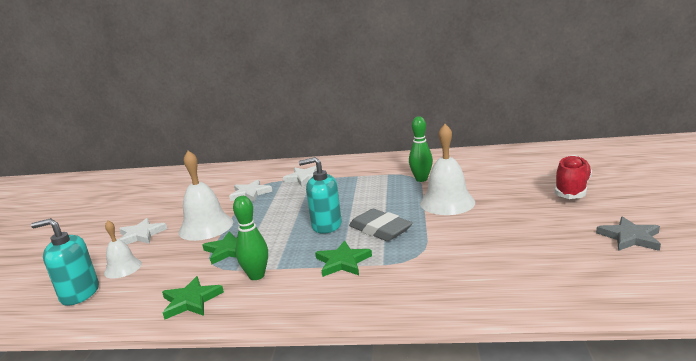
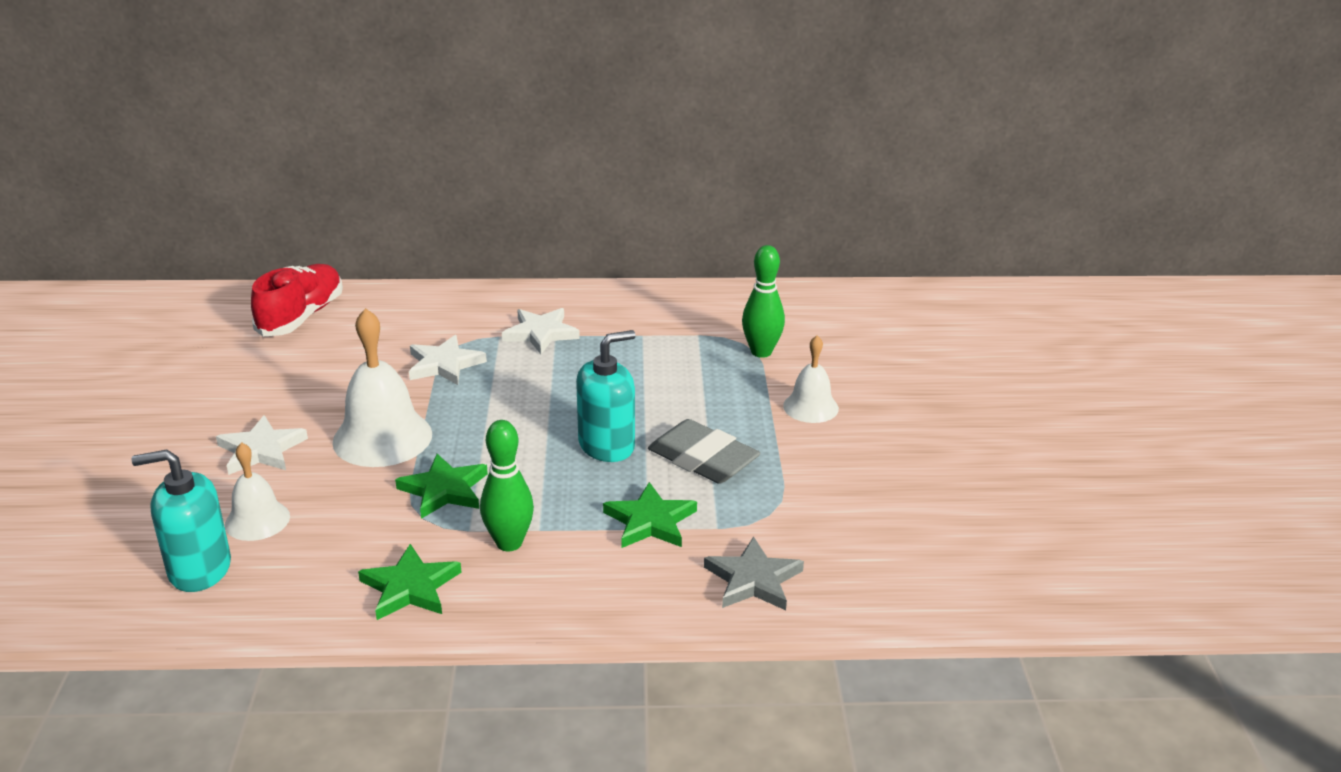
camera: 10 degrees left, 10 degrees up
(326, 225) = (607, 445): turquoise soap dispenser -> turquoise soap dispenser turned 150 degrees clockwise
(447, 202) = (810, 407): white bell -> white bell, size x0.59
(572, 189) = (1016, 391): red shoe -> red shoe (301, 317)
(630, 237) = (1095, 492): grey star -> grey star (753, 580)

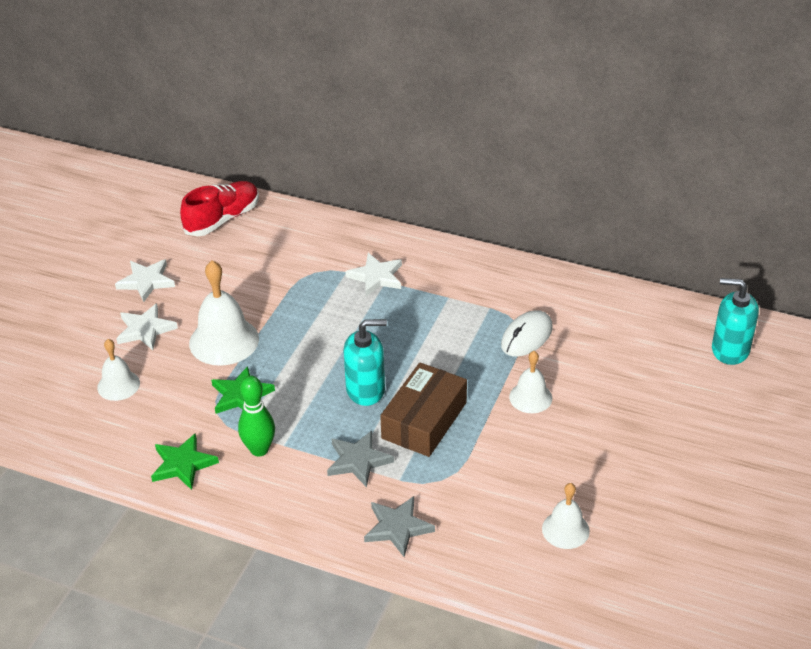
camera: 25 degrees right, 10 degrees up
(199, 569) = (70, 412): turquoise soap dispenser -> turquoise soap dispenser (730, 350)
(444, 364) = (295, 288): white star -> white star (146, 281)
(650, 521) = (358, 461): green star -> grey star
(703, 459) = (424, 420): grey eraser -> brown box
(761, 352) = (526, 336): green bowling pin -> white mouse
(954, 525) = (565, 529): none -> white bell

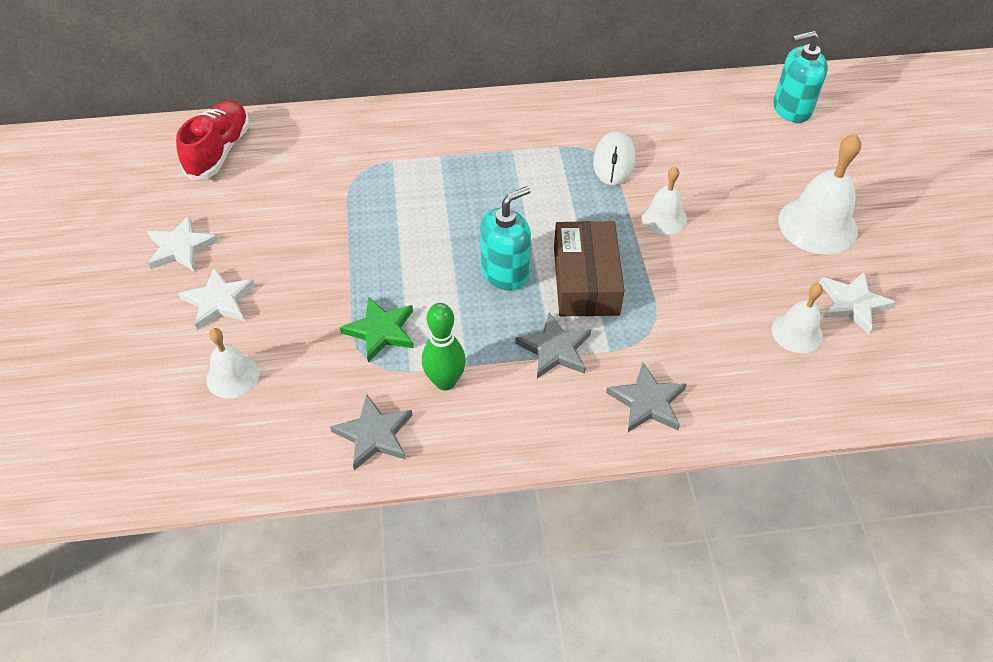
camera: 30 degrees left, 10 degrees up
(183, 464) = (374, 434): green star -> grey star
(224, 341) = (317, 279): white bell -> white bell (817, 225)
(376, 277) = (427, 155): white star -> white star (852, 304)

